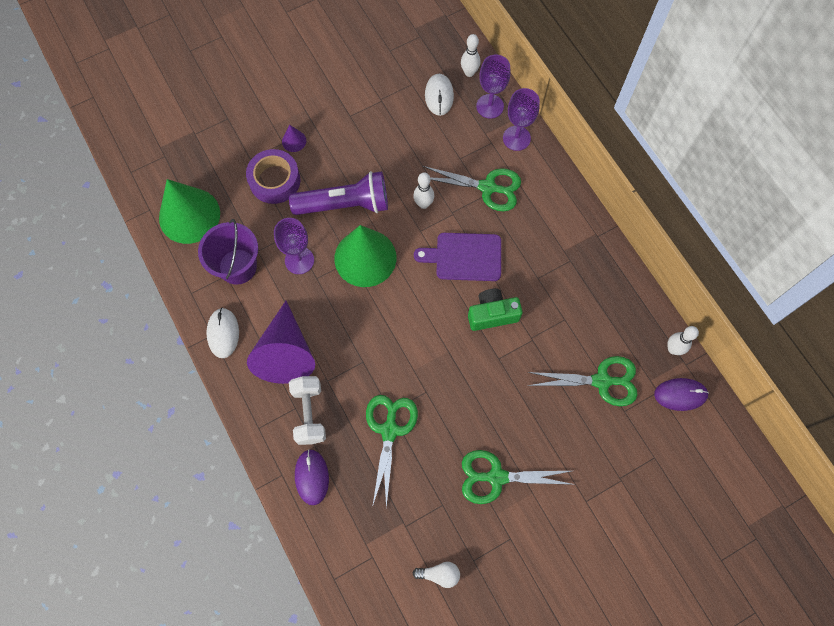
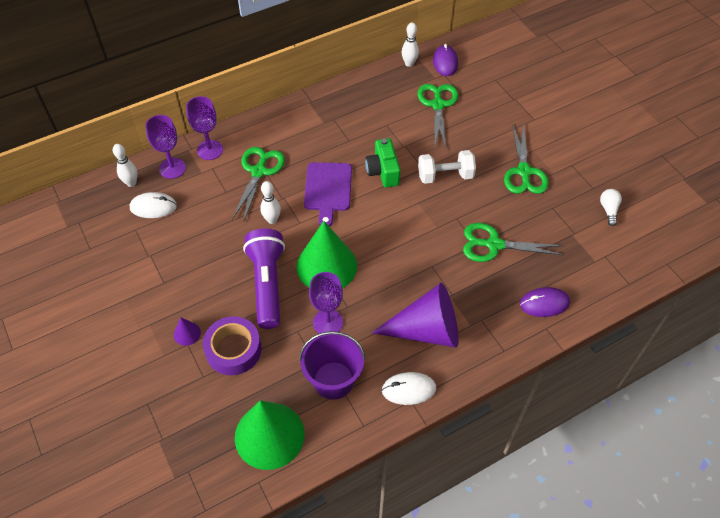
camera: 90 degrees left, 15 degrees down
(309, 413) = (485, 307): white dumbbell -> white dumbbell (445, 176)

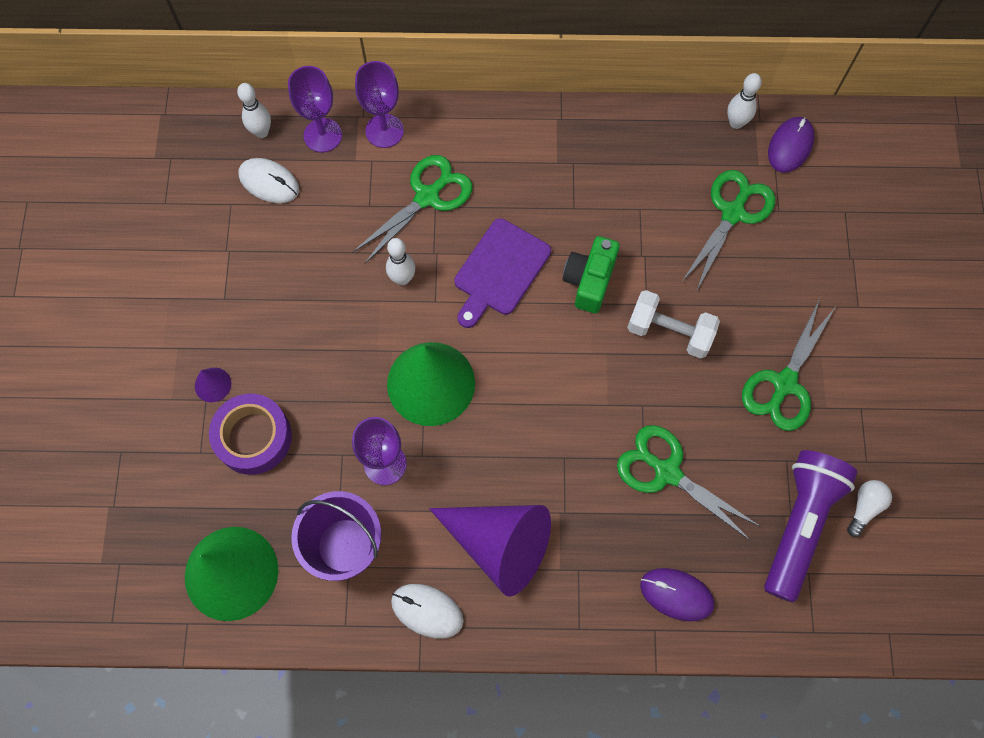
camera: 30 degrees right, 15 degrees up
(267, 284) = (344, 369): purple flashlight -> purple flashlight (799, 524)

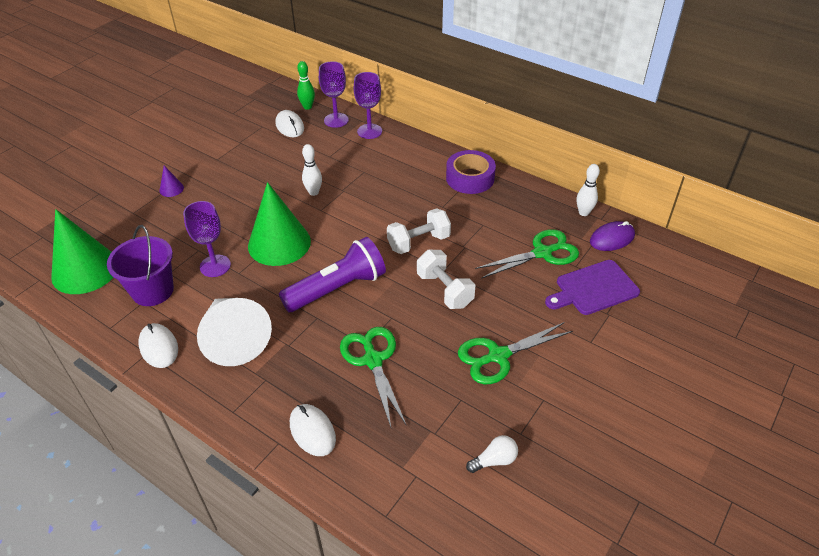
camera: 35 degrees right, 25 degrees down
(253, 437) = (164, 219): purple tape -> purple tape (470, 178)
(261, 132) = (307, 107): white bowling pin -> green bowling pin
(427, 197) = (364, 166): green scissors -> none
(499, 544) = (234, 338): purple cone -> white cone
(500, 271) = (370, 214): purple cutting board -> purple cutting board (593, 289)
(589, 281) = (418, 242): green camera -> white dumbbell
(676, 594) = (312, 431): purple mouse -> white mouse
(799, 524) = (436, 442): purple flashlight -> purple flashlight (337, 288)

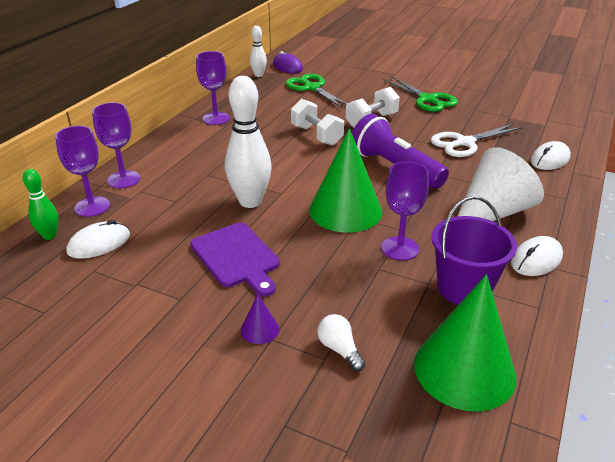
camera: 100 degrees left, 10 degrees down
(314, 192) = (250, 201): white bowling pin -> white bowling pin, size x1.85
(373, 360) = (464, 143): green scissors -> white scissors
(470, 178) = (216, 118): purple tape -> purple goblet
(494, 460) = (512, 97): white light bulb -> white light bulb (339, 349)
(593, 289) = (344, 72): purple cutting board -> purple cutting board (237, 257)

